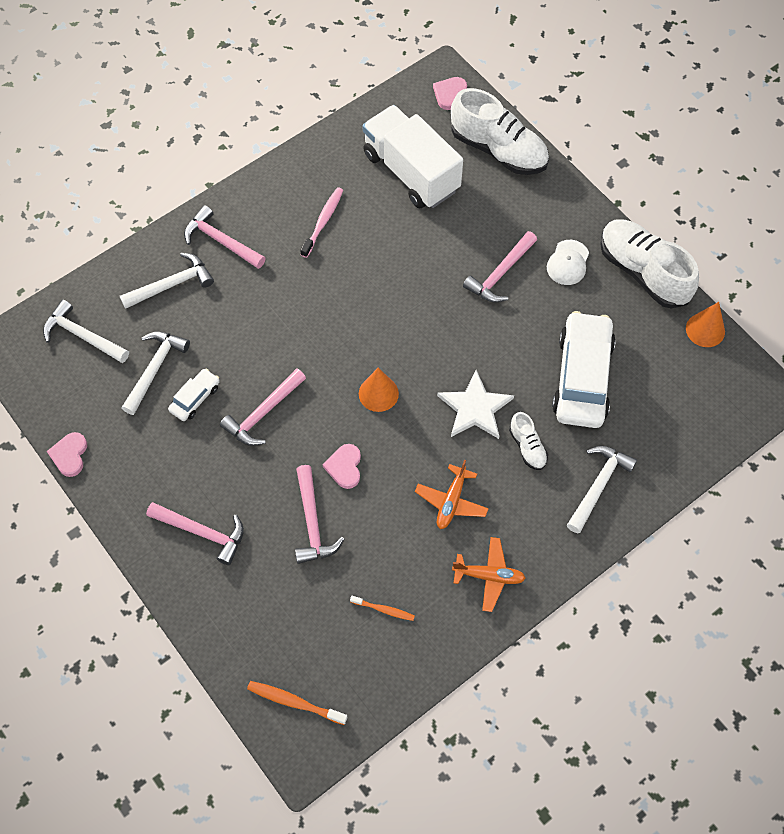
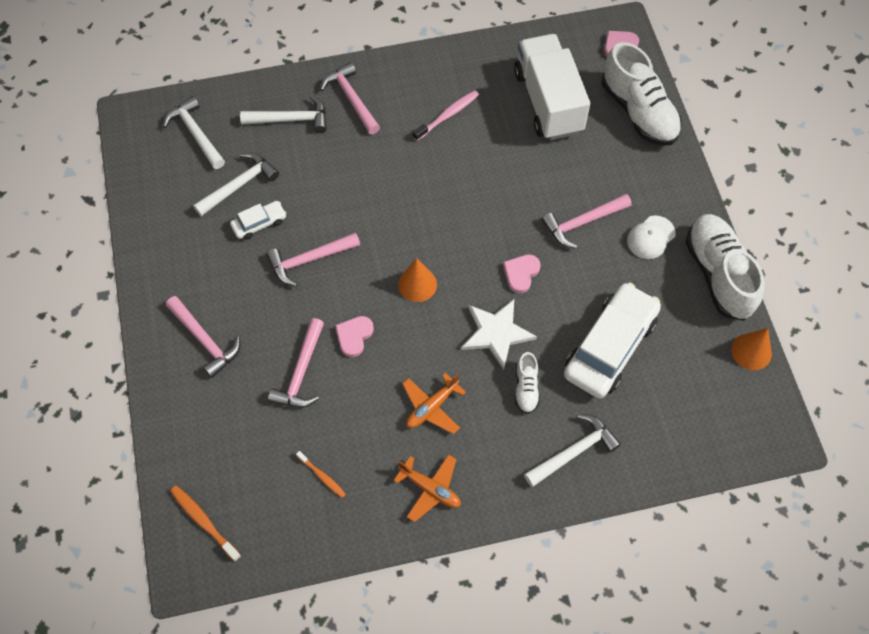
camera: 25 degrees right, 0 degrees up
(69, 455) = (133, 228): pink heart -> pink heart (521, 273)

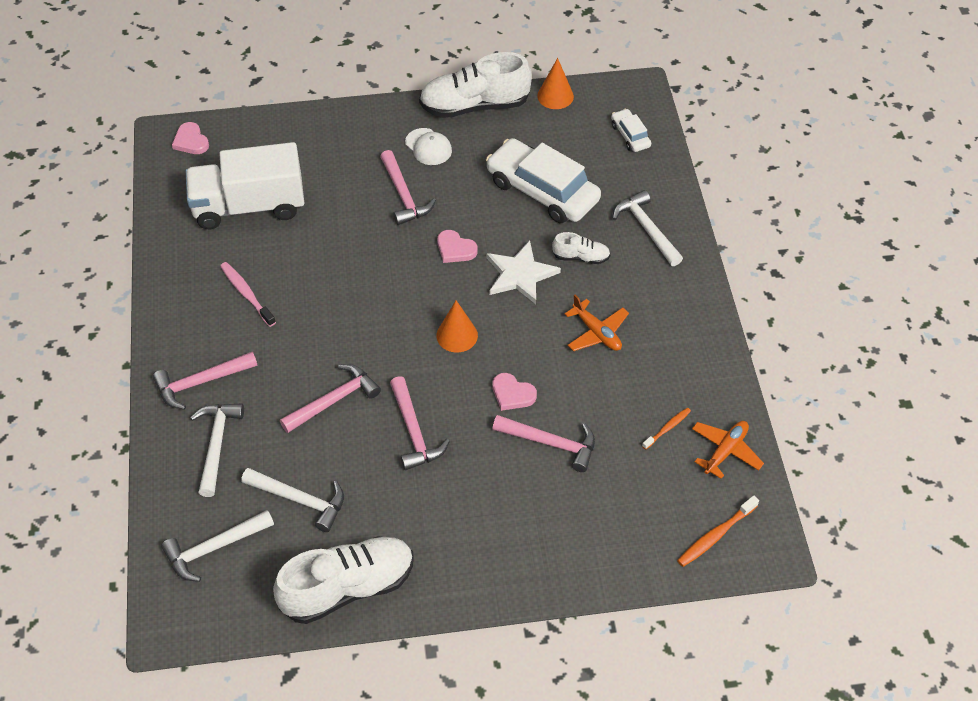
camera: 85 degrees left, 10 degrees down
(205, 340) = (504, 536): pink hammer -> pink hammer (334, 400)
(239, 185) = (300, 500): white hammer -> white hammer turned 150 degrees clockwise
(259, 223) = (358, 480): white car -> white car (630, 135)
(430, 489) = (681, 339): orange plane -> orange plane (725, 451)
(638, 112) = (279, 137): white shoe -> white shoe (348, 588)

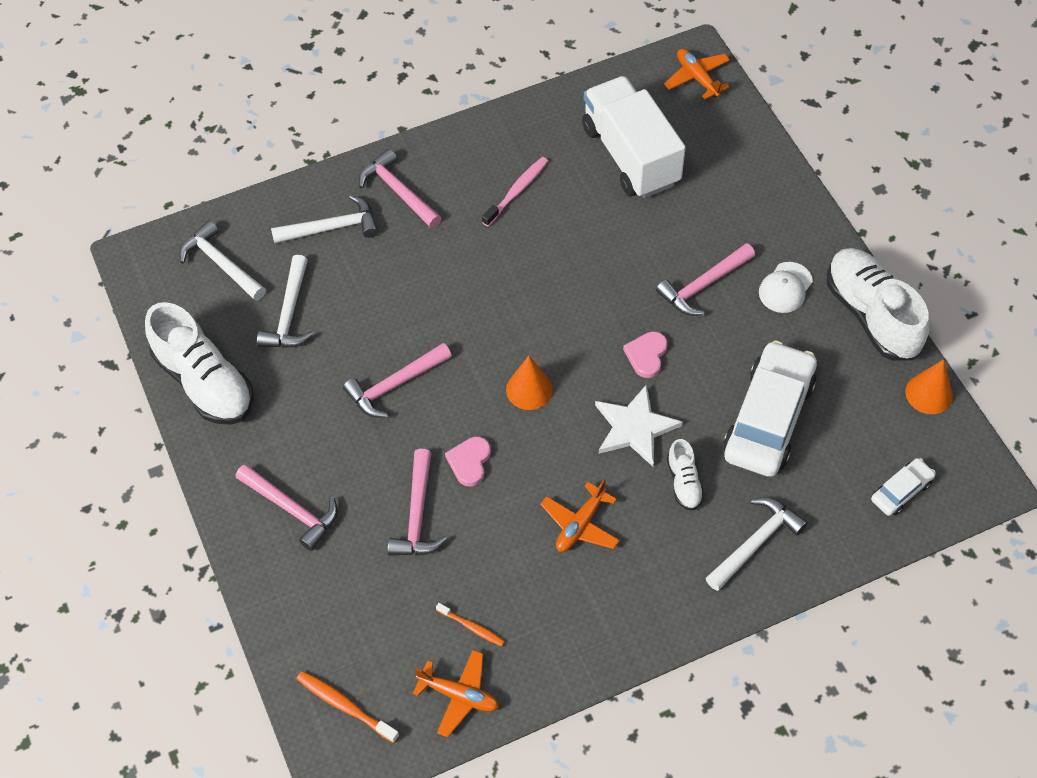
camera: 75 degrees right, 5 degrees up
(191, 141) = (697, 78): pink heart -> orange plane
(334, 400) = (412, 305): pink hammer -> pink hammer (292, 509)

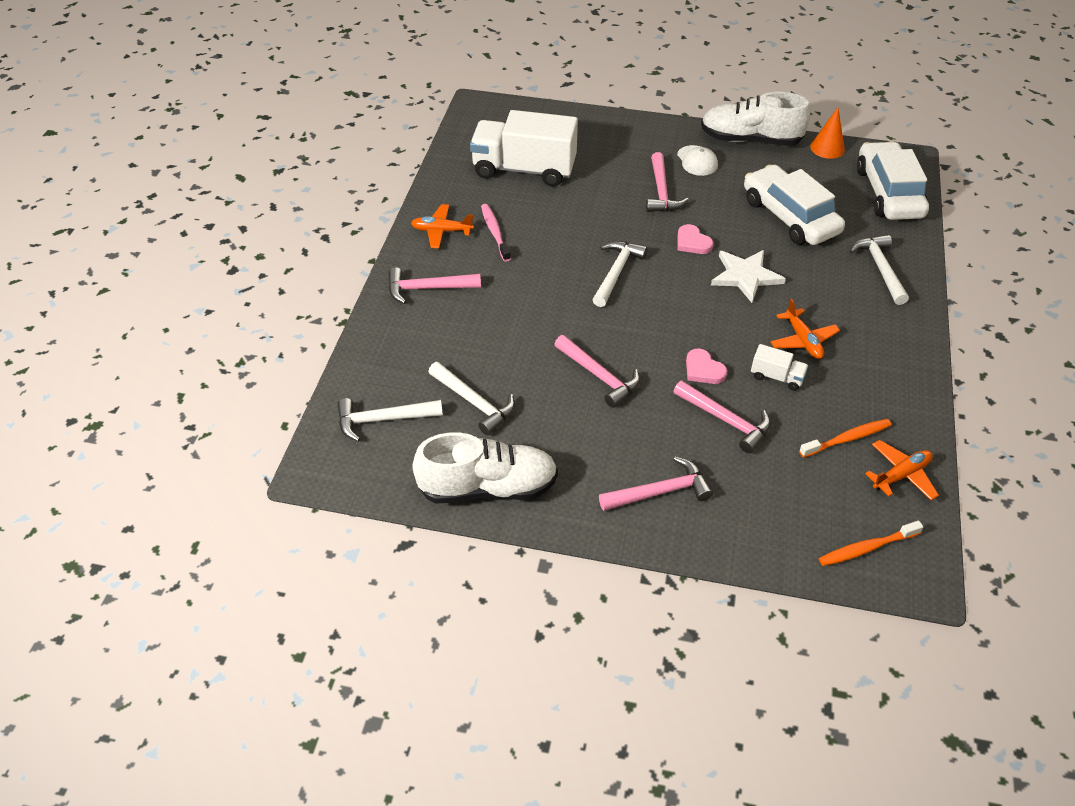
camera: 55 degrees left, 10 degrees down
(332, 227) = (420, 339): white hammer -> white hammer (616, 272)
(394, 385) = (599, 376): pink hammer -> pink hammer turned 45 degrees counterclockwise
(472, 627) = (847, 439): orange toothbrush -> orange toothbrush, size x1.53
(509, 527) = (776, 377): none -> white truck
(529, 389) = (668, 309): orange cone -> none
(684, 482) = (808, 276): white shoe -> none
(697, 78) = (495, 113): orange plane -> orange plane (442, 231)
(901, 491) = (888, 192): white car -> white car, size x2.12

